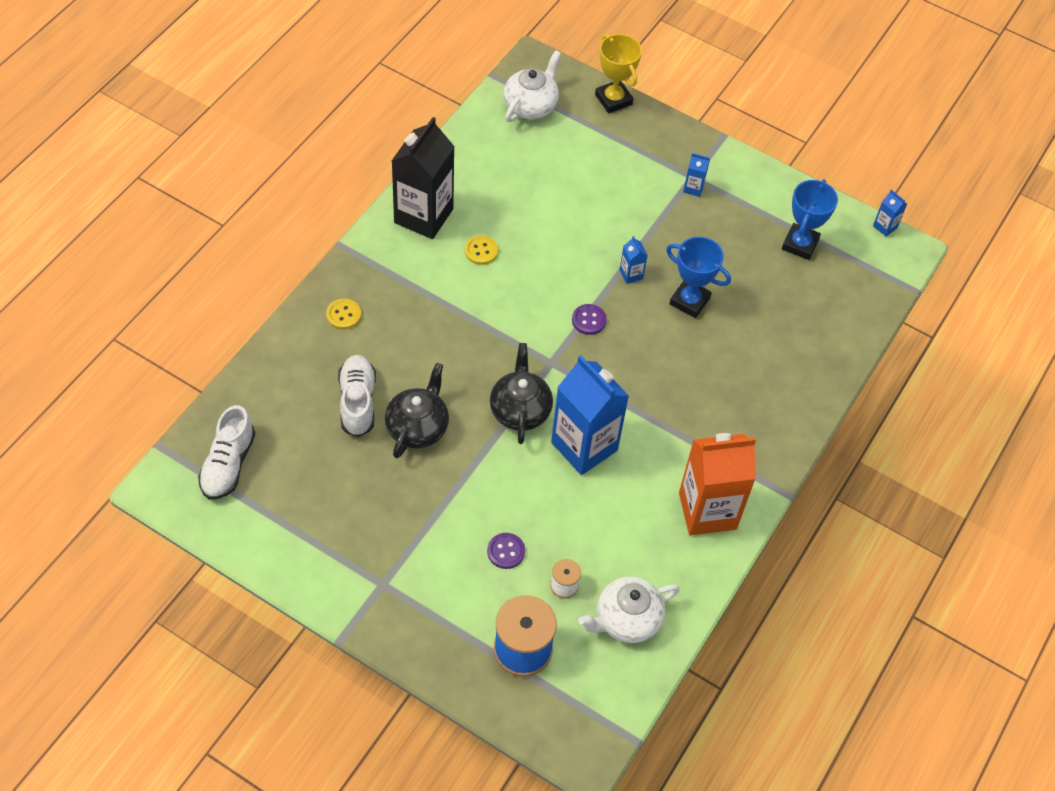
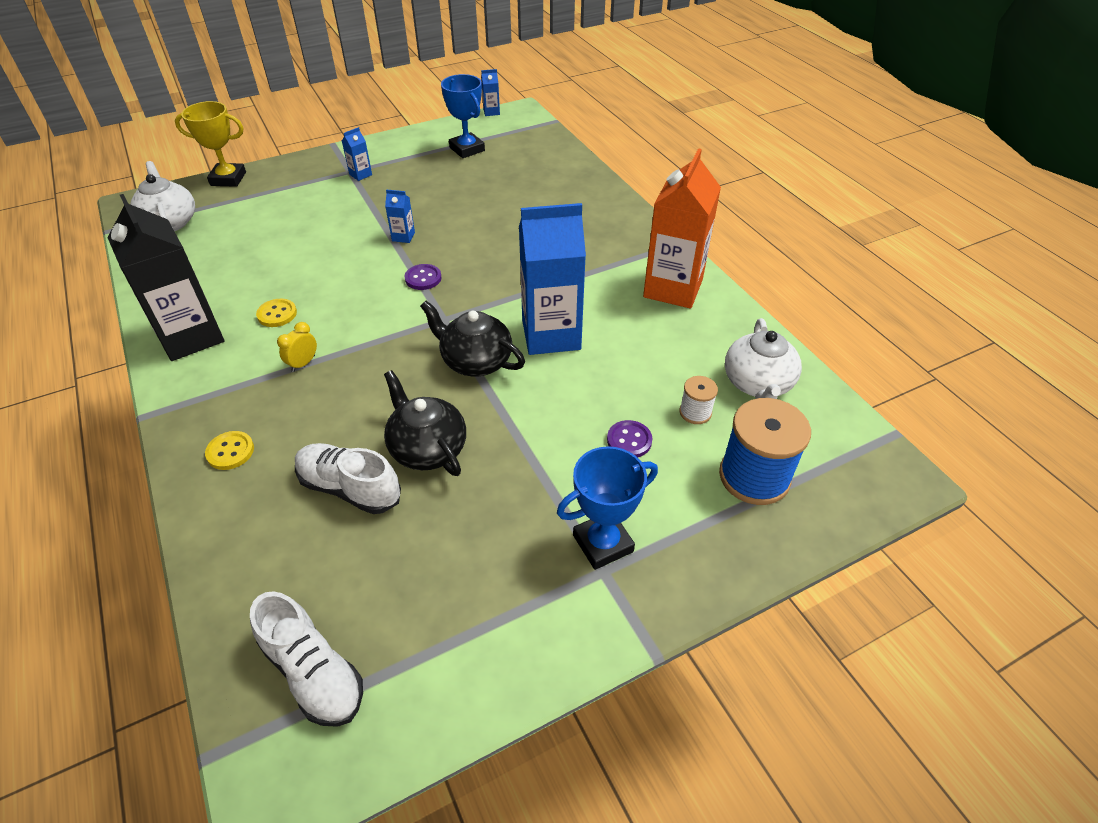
camera: 55 degrees left, 10 degrees down
(444, 302) = (303, 363): none -> yellow clock
(689, 301) = (462, 217): blue trophy -> blue trophy (603, 543)

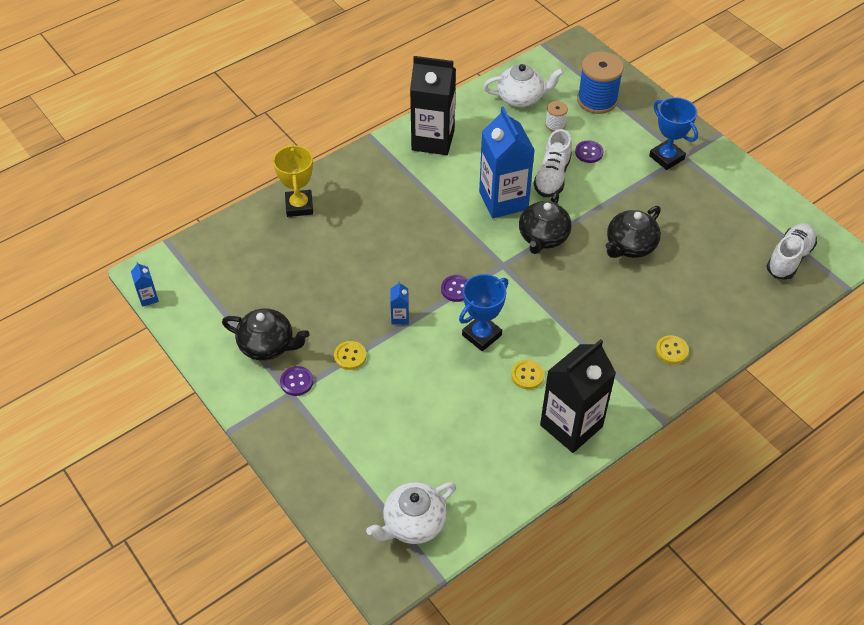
camera: 100 degrees left, 5 degrees up
(228, 179) = (321, 504): yellow trophy -> yellow trophy (299, 206)
(303, 363) = (577, 338): yellow clock -> none
(349, 488) = (675, 277): white shoe -> white shoe (552, 177)
(360, 174) = (296, 382): blue carton -> purple button
(372, 204) = (350, 356): none -> yellow button
(409, 163) = (268, 345): none -> black teapot
(467, 149) = (234, 303): blue trophy -> blue trophy (481, 335)
(673, 288) = (433, 140): orange carton -> black carton

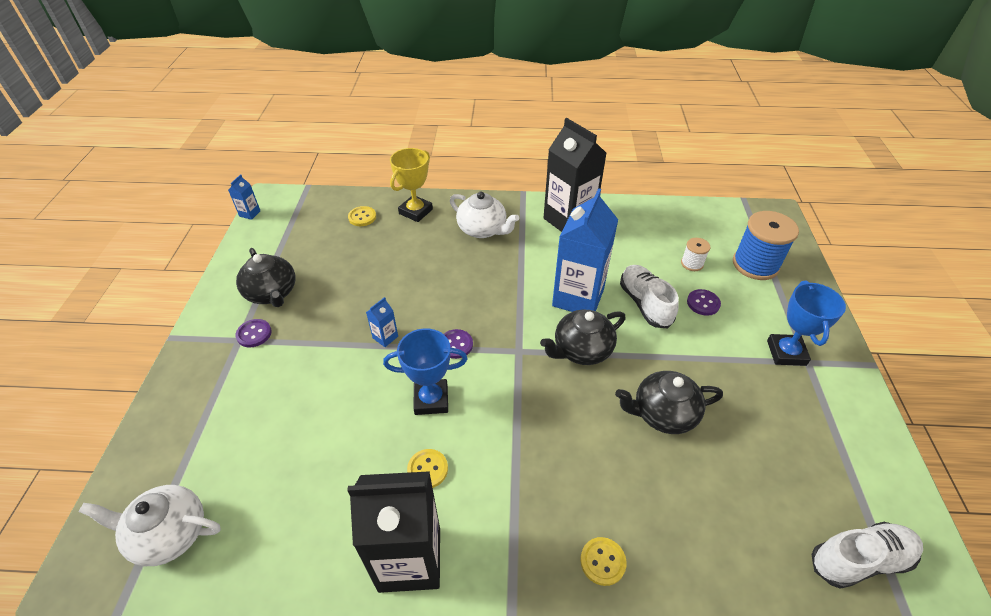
camera: 40 degrees right, 5 degrees down
(350, 356) = (313, 341): yellow button -> yellow button (362, 217)
(521, 98) = (680, 227): white teapot -> white teapot (483, 230)
(552, 177) = (645, 303): white shoe -> white shoe turned 105 degrees clockwise

